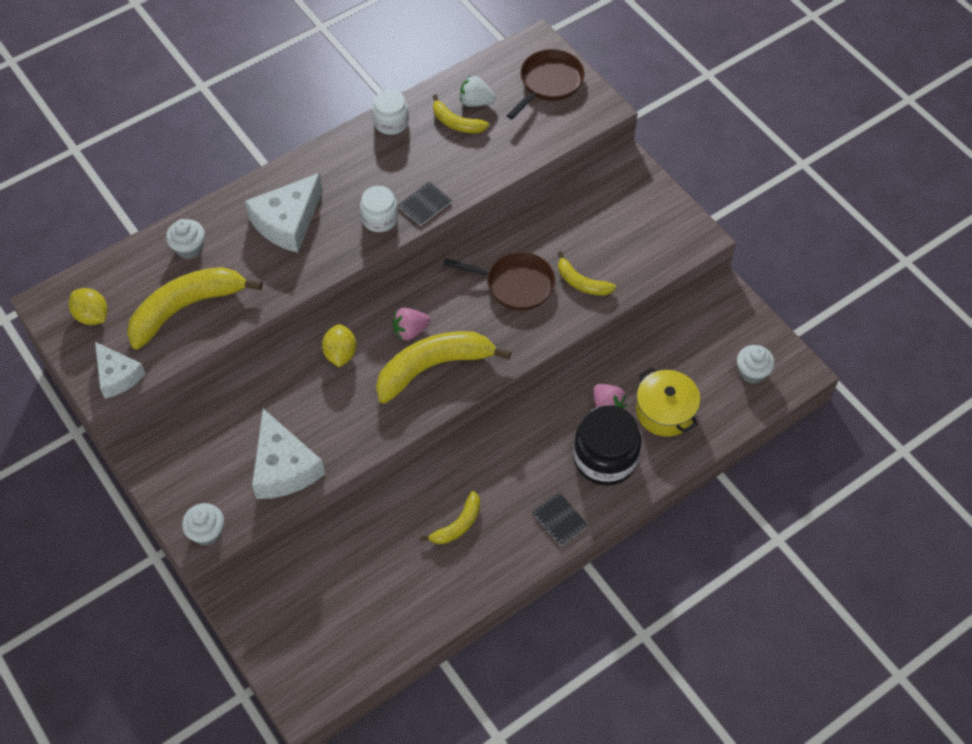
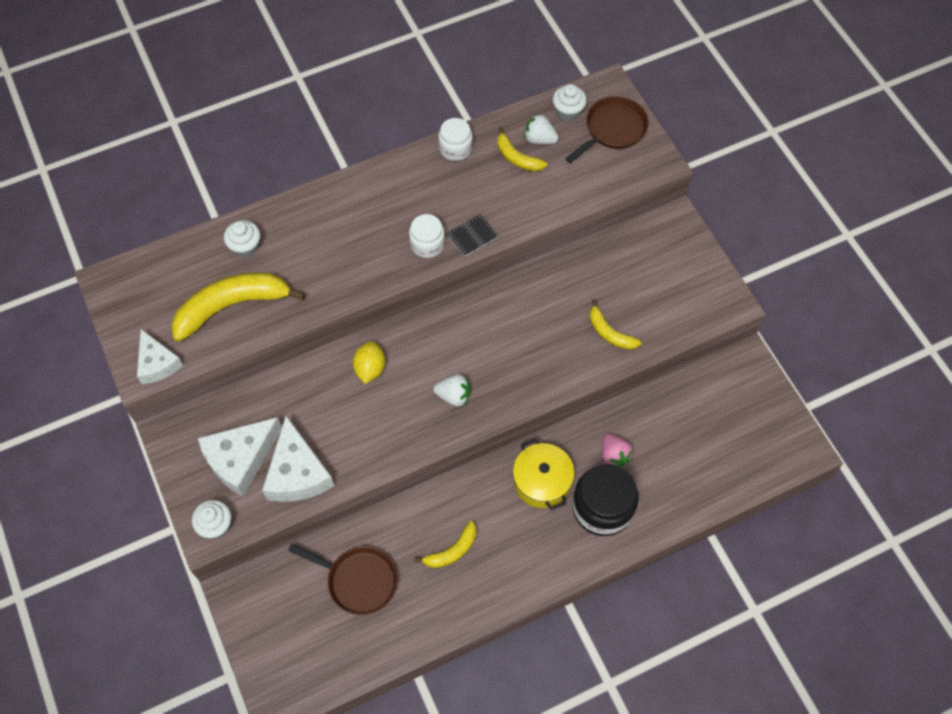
camera: 10 degrees right, 5 degrees up
(92, 316) = (145, 300): yellow lemon -> none
(288, 222) = (341, 234): white cheese -> white cheese (240, 459)
(410, 331) = (439, 356): pink strawberry -> none
(433, 367) = (454, 396): yellow banana -> white strawberry
(515, 284) = (546, 324): brown pan -> brown pan (358, 580)
(560, 520) = (548, 562): black notebook -> none
(665, 411) = (668, 470): yellow pot -> yellow pot (542, 481)
(752, 372) = (759, 444): white cupcake -> white cupcake (568, 112)

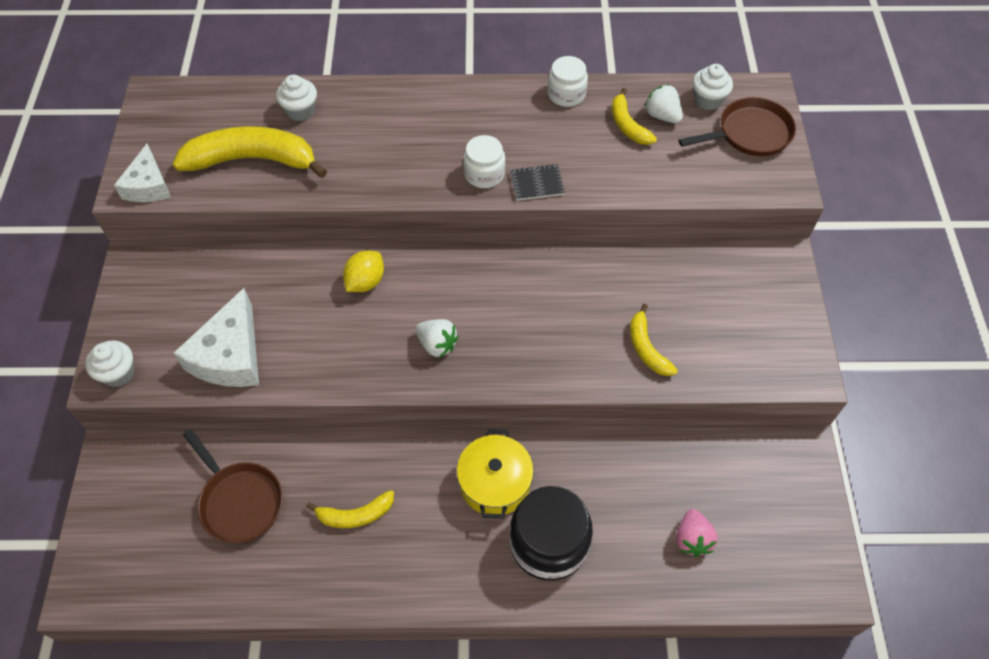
camera: 25 degrees right, 5 degrees down
(240, 459) = (183, 318): white cheese -> none
(614, 455) = (592, 490): pink strawberry -> pink strawberry (692, 539)

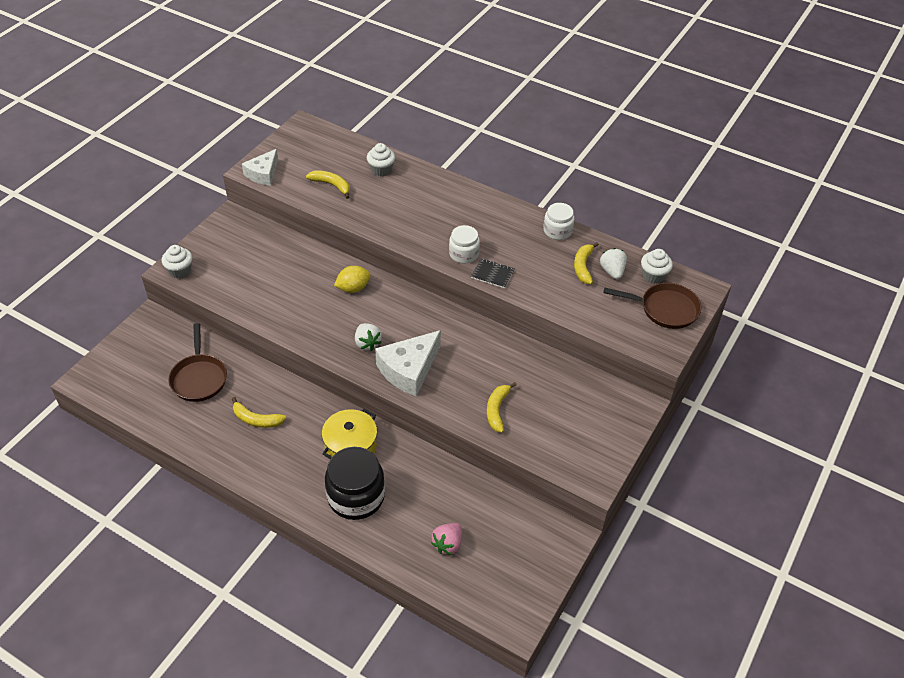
camera: 30 degrees right, 10 degrees down
(230, 355) = (245, 291): white cheese -> white cheese (409, 370)
(252, 160) = (331, 185): yellow banana -> yellow banana, size x0.52

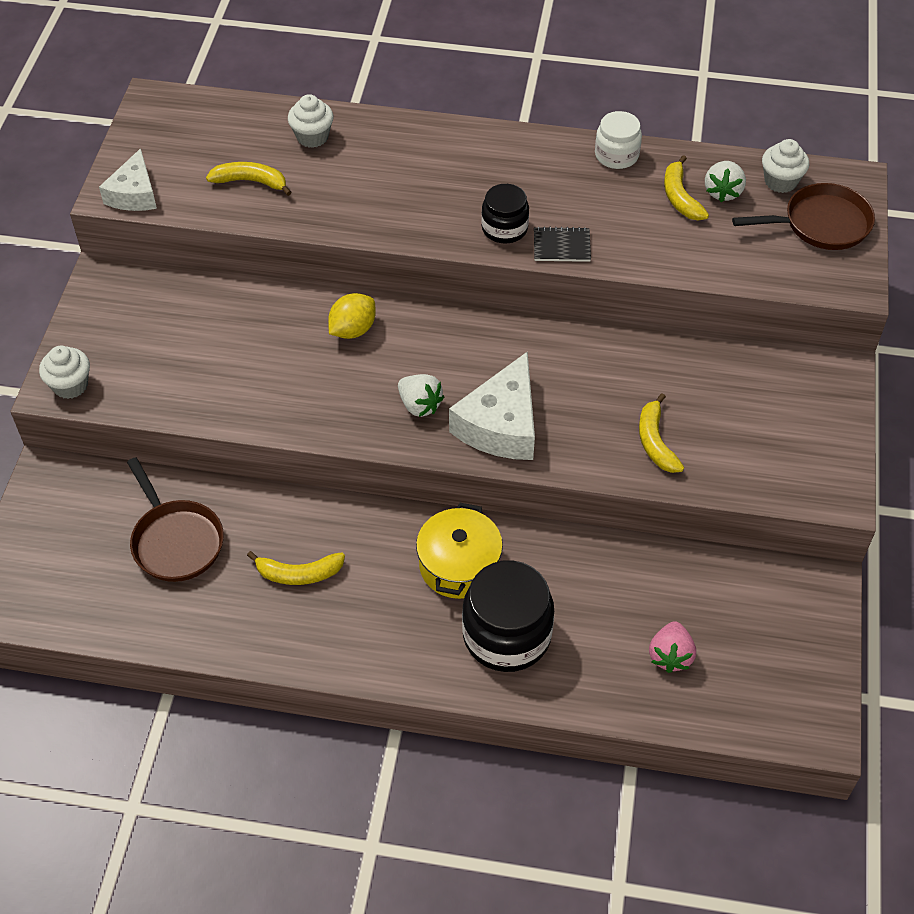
camera: 20 degrees left, 5 degrees up
(464, 254) = (504, 228): white jar -> black jar
(612, 271) = (722, 192): white strawberry -> white strawberry turned 135 degrees counterclockwise

